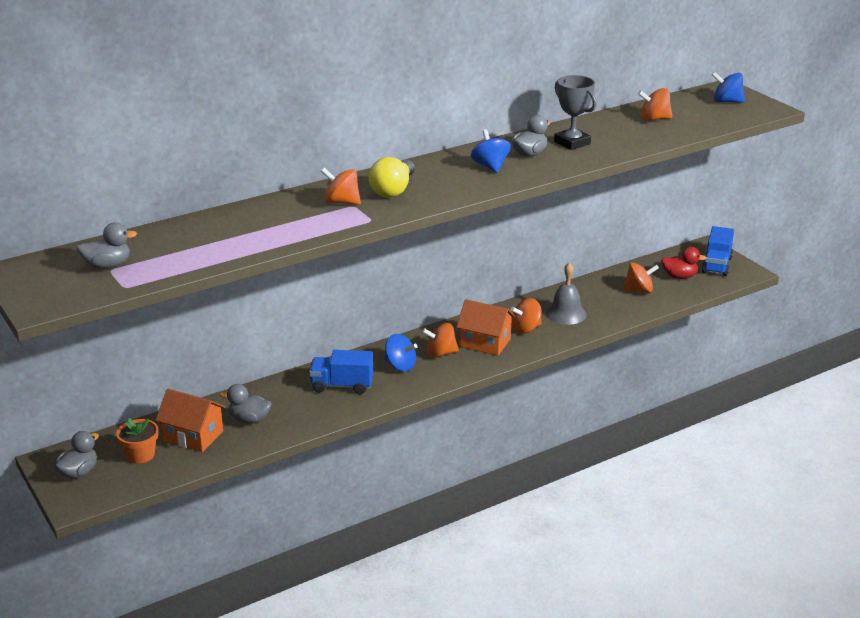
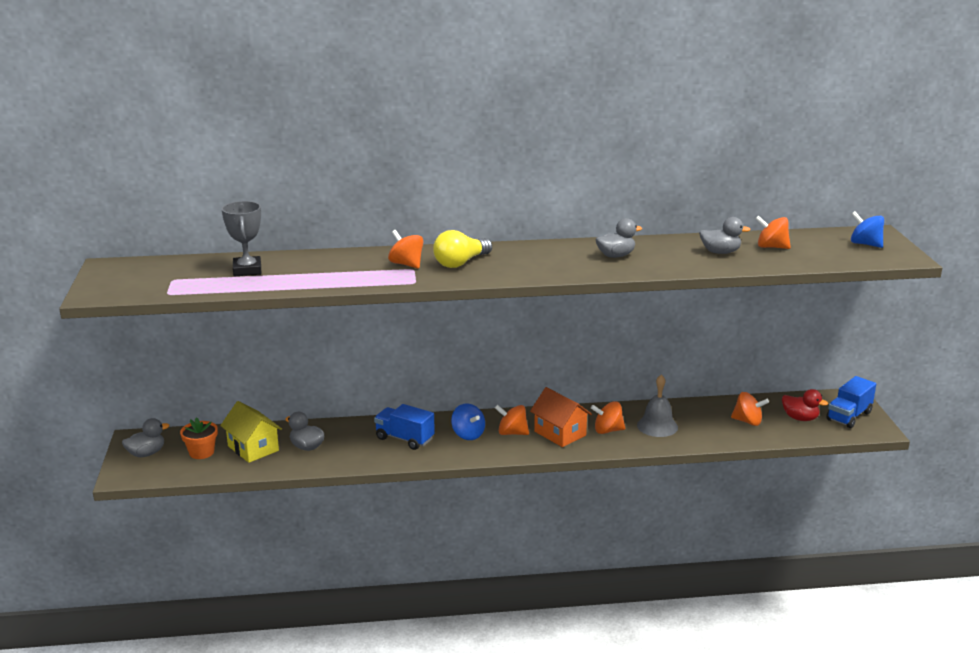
camera: 25 degrees right, 5 degrees down
(107, 265) = (174, 276): grey duck -> grey duck (720, 252)
(193, 436) = (253, 448): orange house -> yellow house
(490, 166) = (567, 259): blue spinning top -> none
(572, 143) = (666, 253): grey trophy -> grey trophy (247, 270)

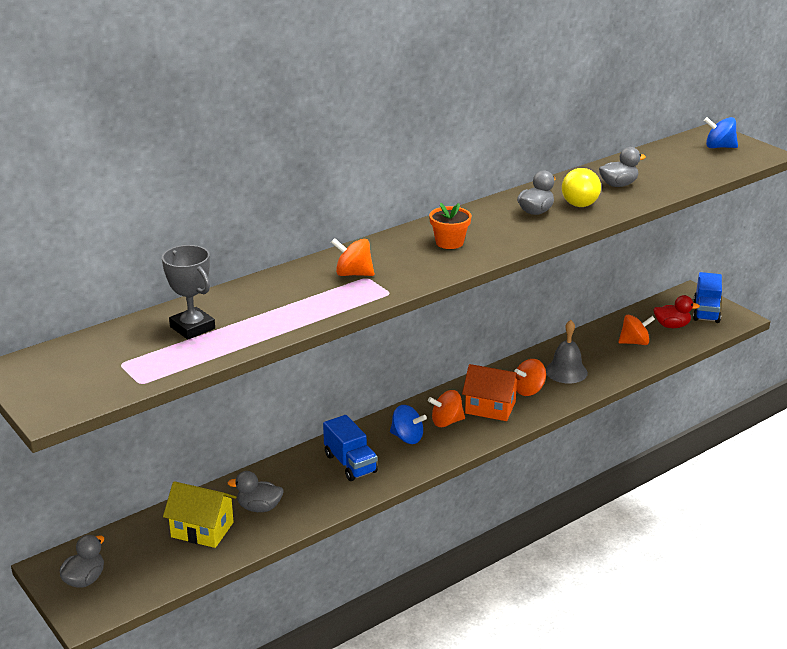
camera: 30 degrees left, 5 degrees up
(201, 452) = (149, 555): orange flower pot -> orange flower pot (449, 242)
(404, 439) = (350, 463): blue truck -> blue truck turned 120 degrees counterclockwise
(461, 263) = (404, 258): yellow light bulb -> yellow light bulb (581, 200)
(771, 247) = (652, 168): orange spinning top -> none

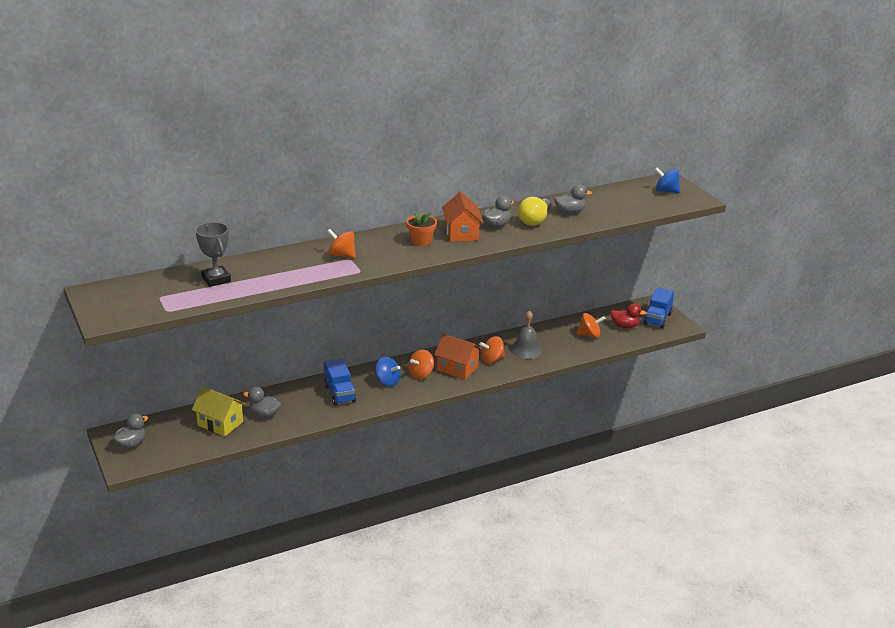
camera: 10 degrees right, 0 degrees up
(446, 422) = (421, 374): orange spinning top -> orange spinning top turned 45 degrees counterclockwise
(497, 226) = (461, 233): none -> orange house

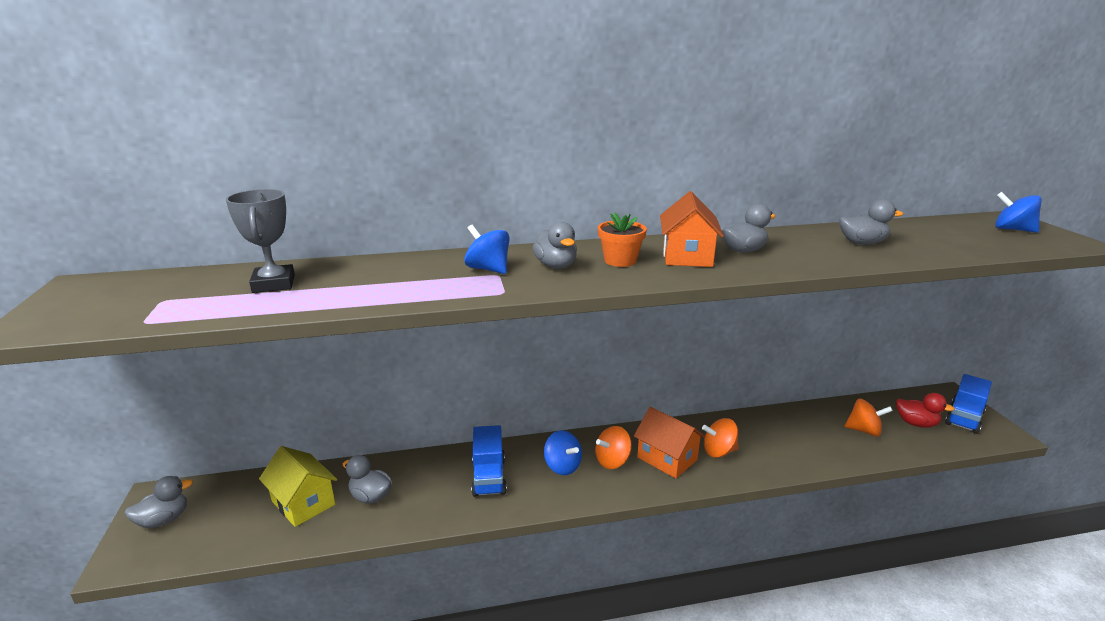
camera: 15 degrees right, 5 degrees down
(342, 255) = (488, 269): orange spinning top -> blue spinning top
(382, 249) = (556, 266): none -> grey duck
(526, 350) = (770, 442): grey bell -> none
(535, 220) = (806, 249): yellow light bulb -> none

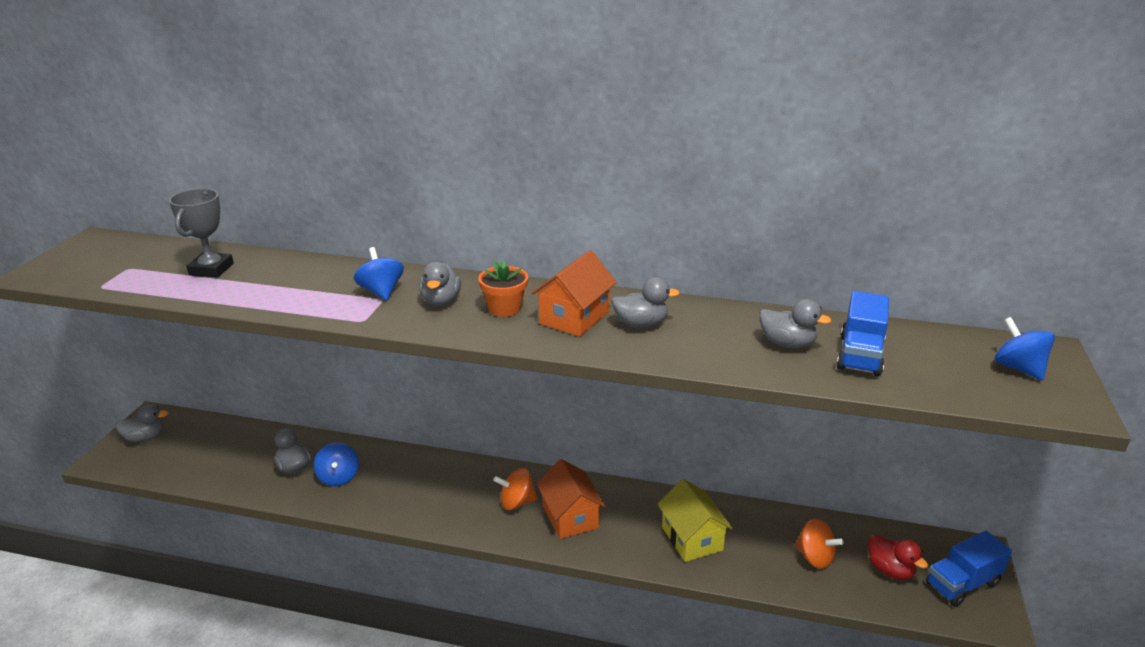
camera: 25 degrees right, 5 degrees up
(303, 503) = (243, 456): yellow house -> yellow house (692, 538)
(489, 477) = (397, 481): blue truck -> blue truck (860, 355)
(562, 466) = (467, 492): blue spinning top -> blue spinning top (338, 477)
(719, 451) = (629, 527): orange spinning top -> none

